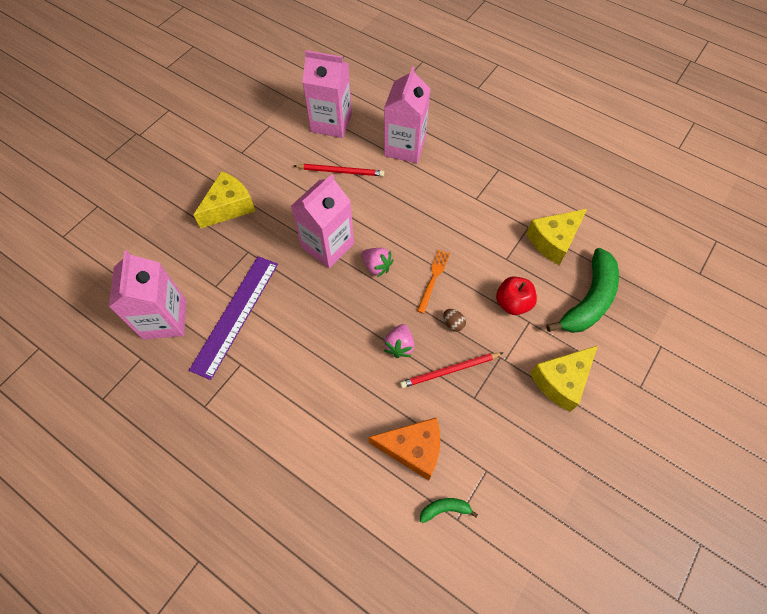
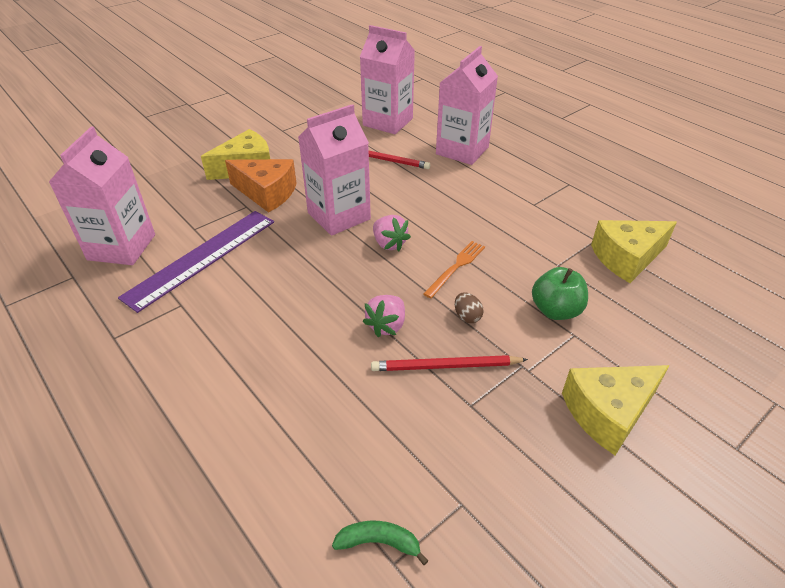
camera: 15 degrees right, 20 degrees down
(413, 449) = (360, 448): orange cheese -> orange cheese (267, 193)
(512, 303) = (555, 310): red apple -> green apple
(589, 300) = (667, 327): green banana -> none

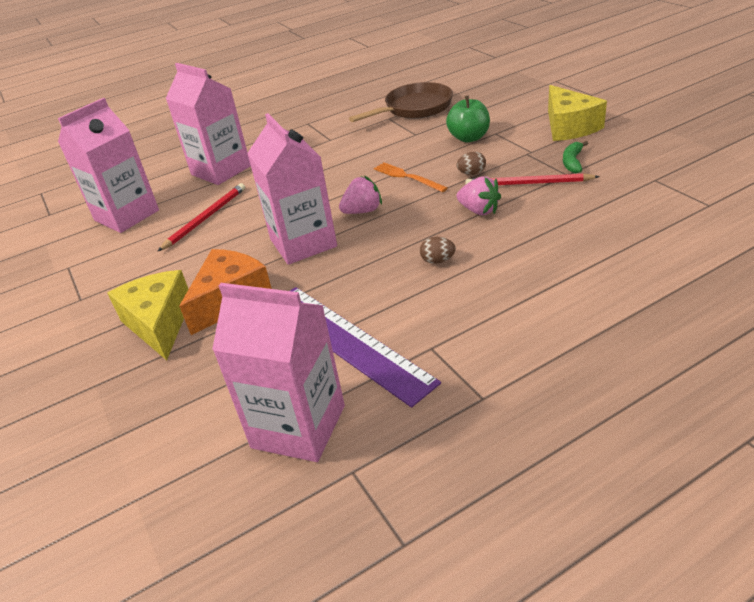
camera: 75 degrees left, 5 degrees down
(300, 300) = (437, 261): none -> brown egg
(379, 542) = (695, 210): green banana -> green banana (572, 162)
(445, 366) = (528, 183): red pencil -> red pencil turned 90 degrees clockwise
(627, 258) = (414, 108): yellow cheese -> brown pan

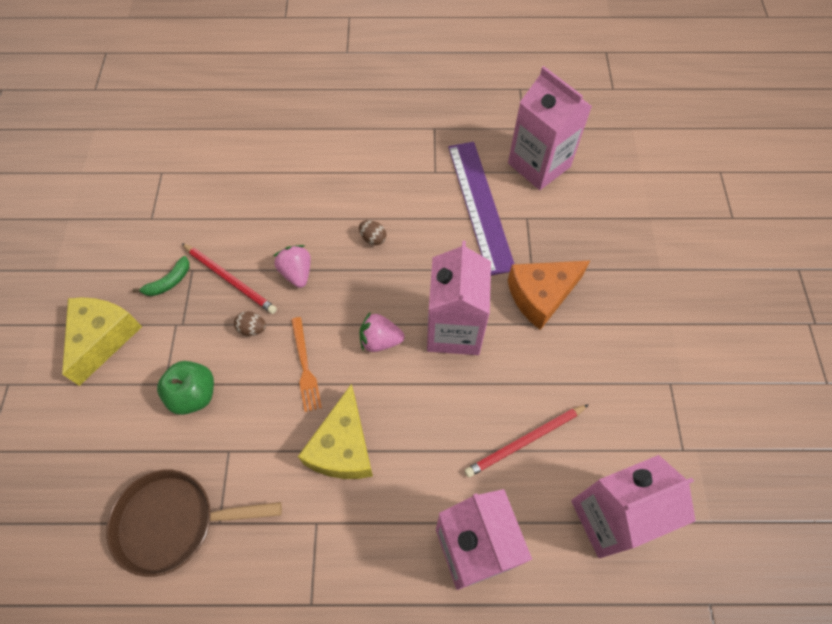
camera: 155 degrees left, 25 degrees up
(159, 323) = (604, 304): yellow cheese -> yellow cheese (343, 447)

